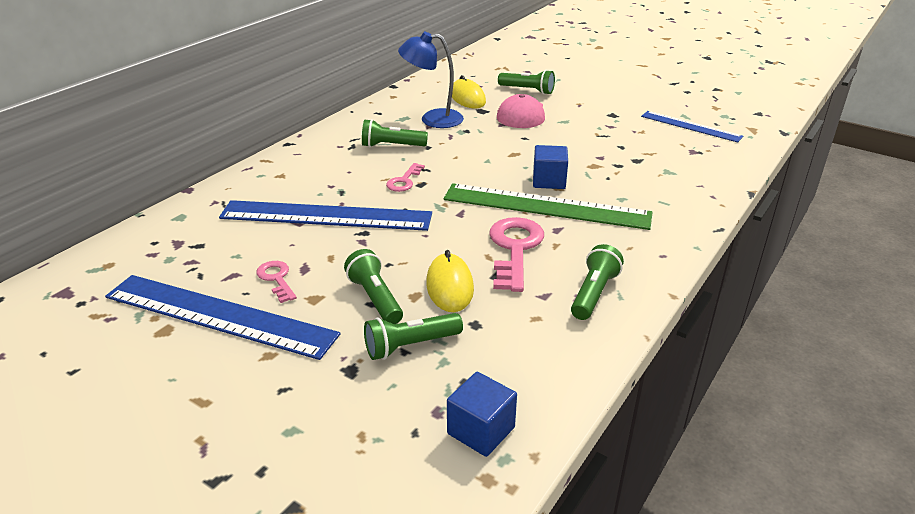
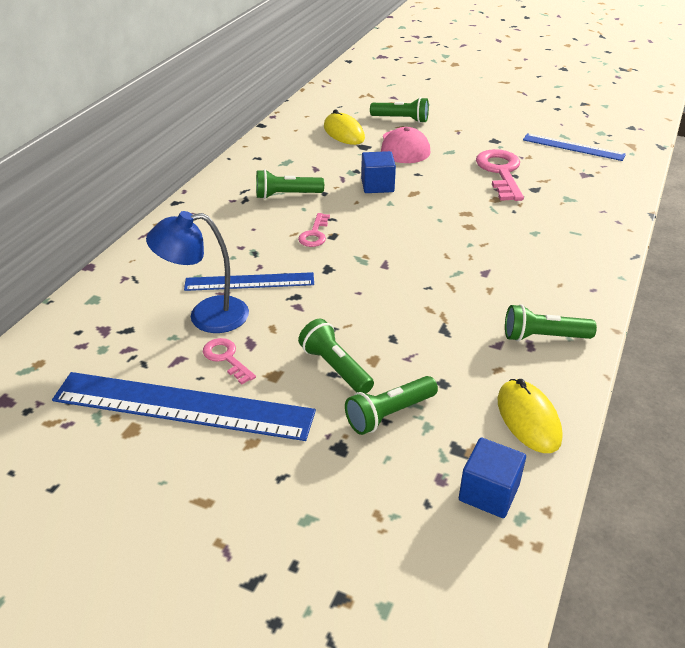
camera: 10 degrees left, 5 degrees up
(326, 216) = (249, 282): blue ruler -> blue ruler, size x0.59
(432, 119) = (317, 161): blue lamp -> blue lamp (206, 316)
(449, 286) = (403, 345): yellow mouse -> yellow mouse (528, 419)
(515, 249) = (452, 298): pink key -> pink key (500, 172)
(546, 206) = (466, 248): green ruler -> none
(549, 181) = (458, 220): blue cube -> blue cube (377, 185)
(593, 293) = (543, 337): green flashlight -> green flashlight turned 105 degrees counterclockwise

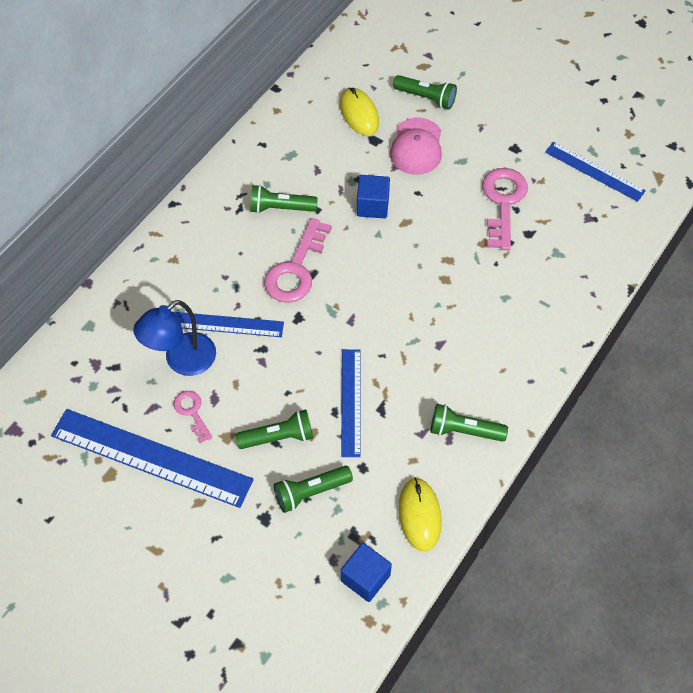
camera: 10 degrees right, 20 degrees up
(206, 316) = (182, 361): blue lamp -> blue lamp turned 45 degrees counterclockwise
(314, 234) = (296, 269): pink key -> pink key, size x1.84
(335, 368) = (278, 437): green flashlight -> green flashlight turned 105 degrees clockwise
(408, 328) = (351, 402): none -> blue ruler

